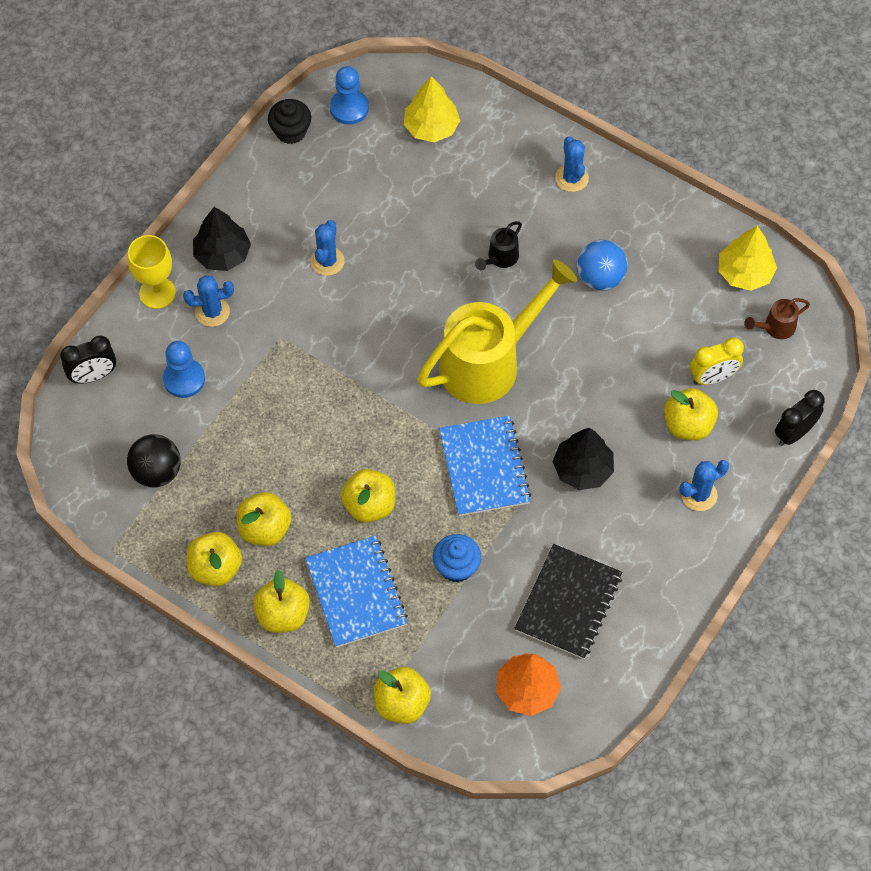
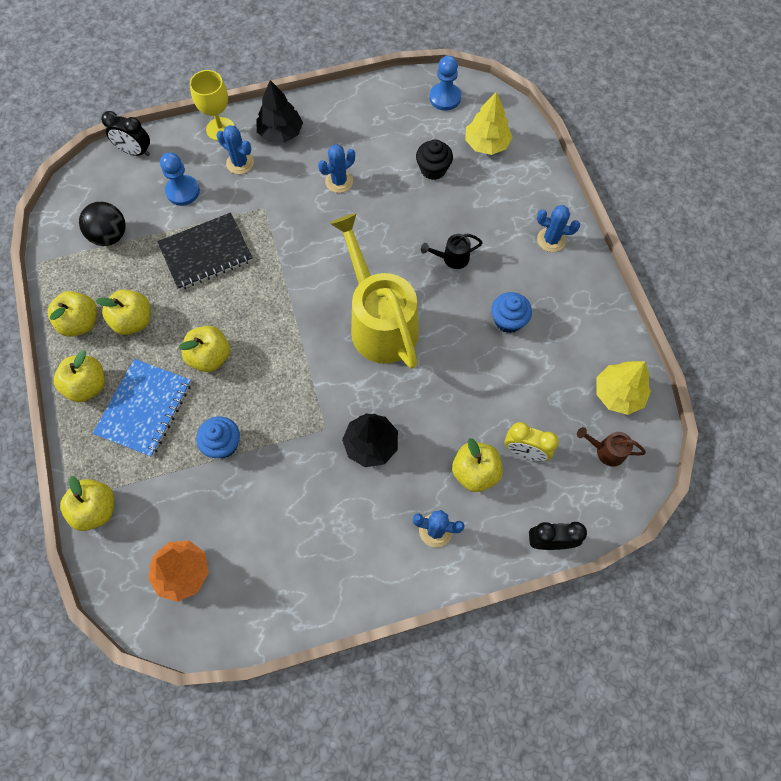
camera: 40 degrees right, 5 degrees up
(291, 131) = (395, 88): black cupcake -> black cupcake (433, 169)
(484, 467) = (307, 390): blue notebook -> none
(490, 361) = (379, 321): yellow watering can -> yellow watering can turned 120 degrees counterclockwise
(568, 603) = (270, 533): black notebook -> black notebook (206, 253)
(571, 178) = (551, 240): blue cactus -> blue cactus turned 75 degrees clockwise
(600, 278) = (508, 320): blue ball -> blue cupcake

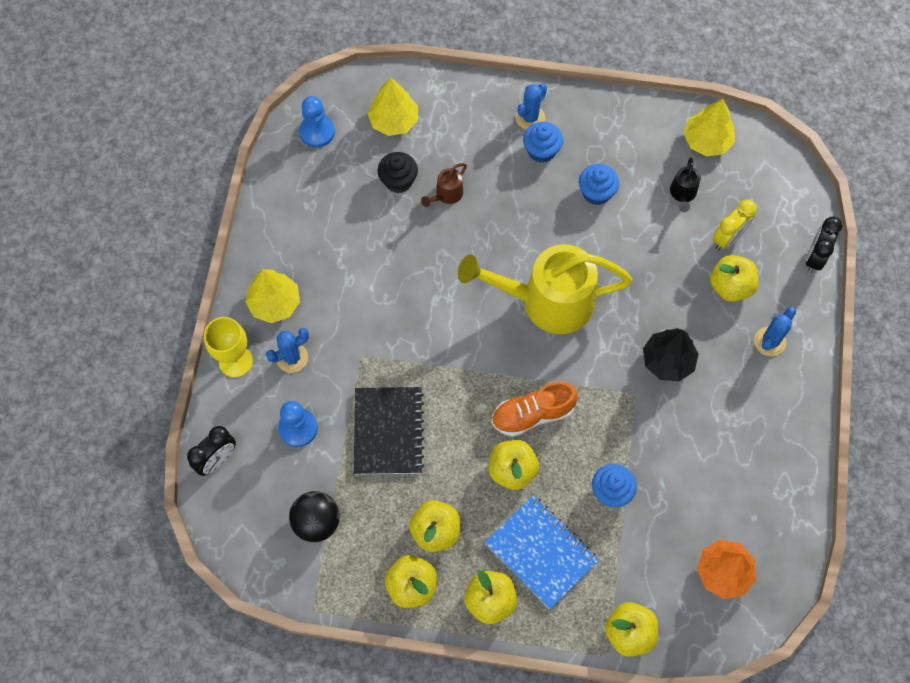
camera: 65 degrees left, 0 degrees up
(268, 352) = (532, 414): none -> orange shoe
(280, 133) = (274, 303): black tree -> yellow tree
(339, 181) = (367, 272): blue cactus -> none
(451, 258) = (508, 209): black watering can -> black watering can (682, 194)
(524, 261) = (541, 150): none -> blue cupcake
(606, 450) = (754, 176): brown watering can -> brown watering can (446, 195)

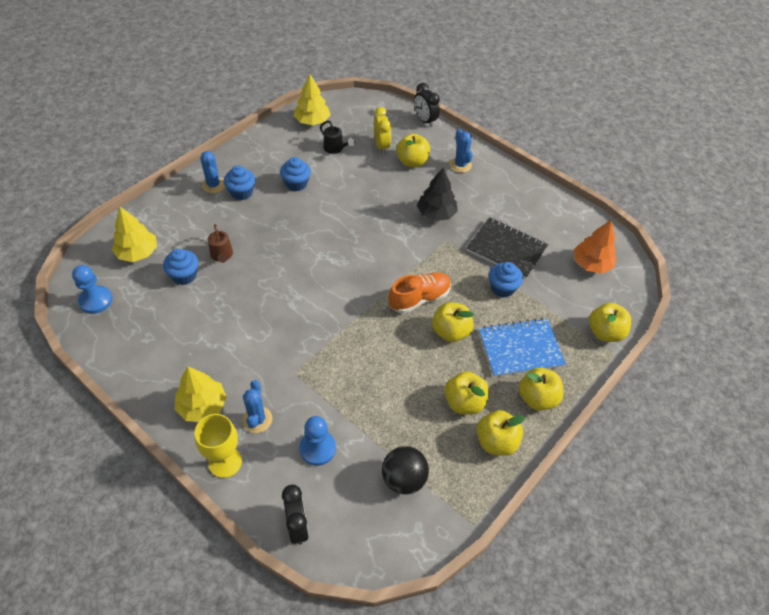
camera: 60 degrees left, 15 degrees down
(388, 431) = (367, 389): black notebook -> black notebook (506, 249)
(398, 181) = (184, 275): black cupcake -> blue cupcake
(532, 414) = (419, 299): orange shoe -> orange shoe turned 135 degrees counterclockwise
(546, 301) = (346, 248): yellow watering can -> none

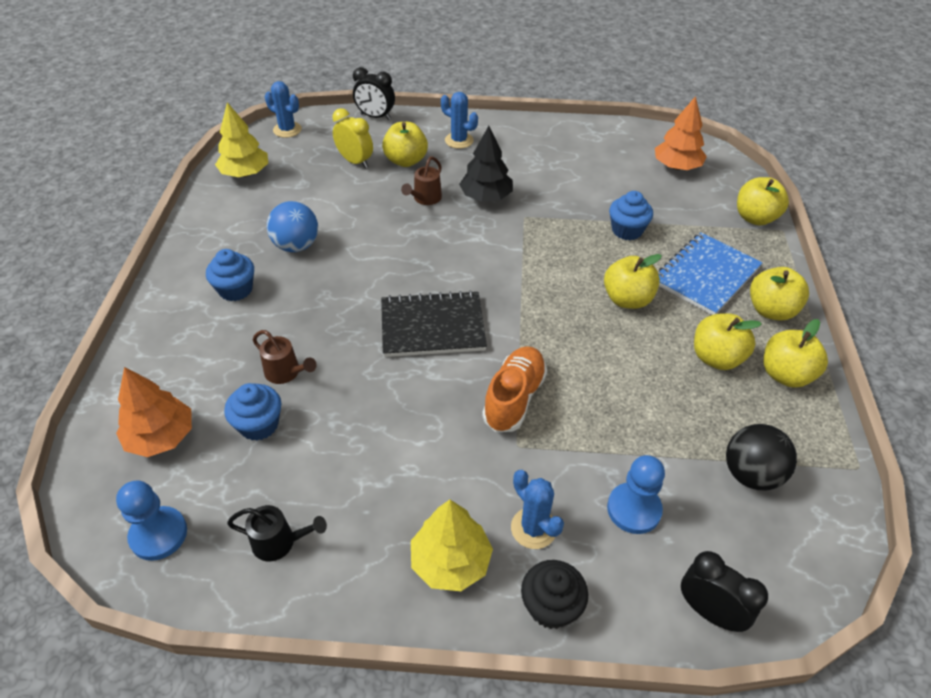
camera: 35 degrees left, 5 degrees down
(137, 253) = (161, 437): yellow tree -> orange tree
(213, 185) = (188, 300): blue cactus -> blue cactus (287, 130)
(225, 462) = (551, 606): yellow goblet -> black cupcake
(296, 184) = (296, 246): blue cupcake -> blue ball
(335, 149) = (304, 188): black watering can -> black watering can (280, 542)
(397, 194) = (425, 199): none -> brown watering can
(419, 299) = (562, 286): orange shoe -> orange shoe (514, 398)
(506, 249) = (590, 193): black notebook -> black notebook (432, 326)

